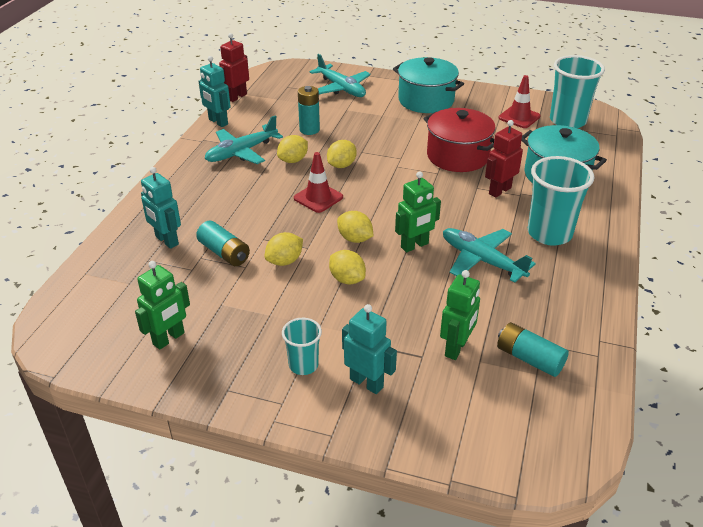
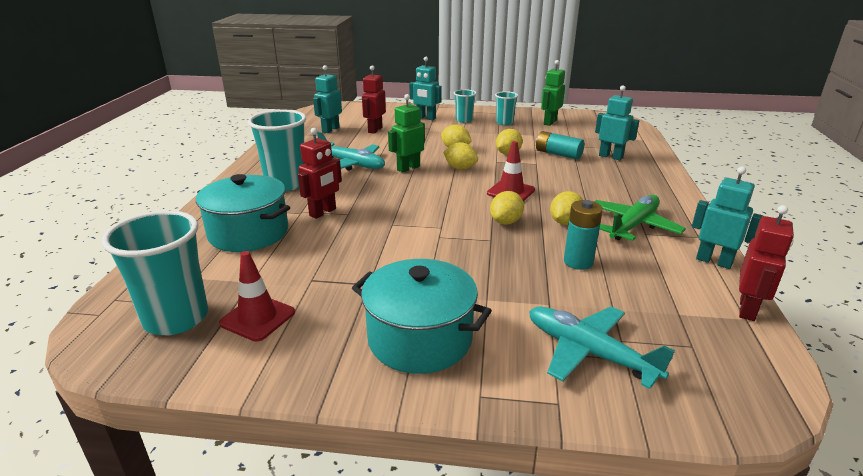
camera: 170 degrees right, 10 degrees down
(241, 347) = (504, 122): none -> turquoise cup
(242, 152) = (633, 225): turquoise plane -> green plane
(456, 348) = (375, 130): green robot -> red robot
(457, 156) = (367, 245): red pot -> none
(529, 358) = (330, 129): turquoise battery -> turquoise robot

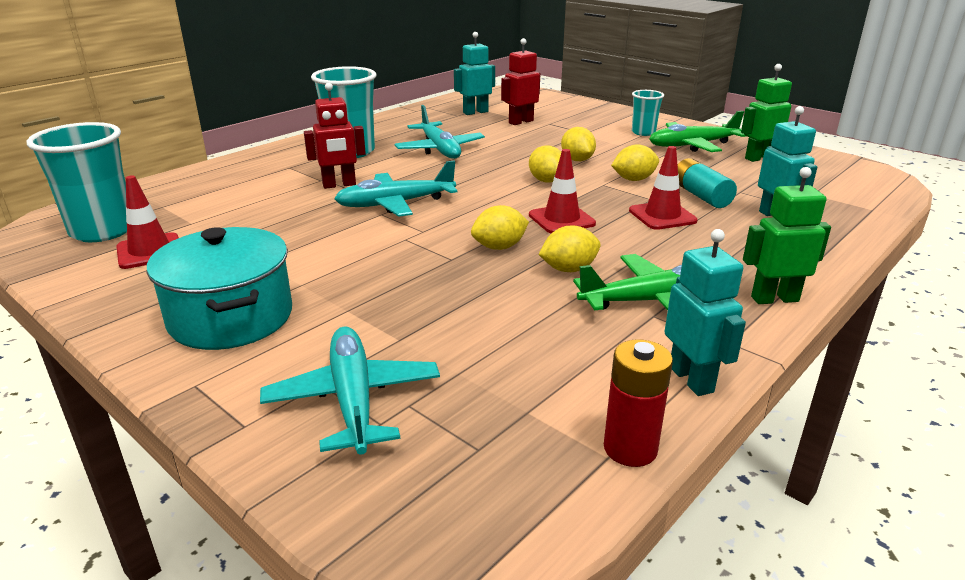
camera: 35 degrees right, 0 degrees up
(248, 233) = (253, 184): turquoise pot -> none
(390, 214) = (396, 204): none -> turquoise plane
(408, 168) = (489, 166): green robot -> green robot (774, 299)
(426, 118) = (600, 121): turquoise robot -> none
(504, 122) = (693, 145): turquoise cup -> green plane
(558, 172) = (662, 216): none -> red traffic cone
(578, 262) = (506, 313): turquoise battery -> none
(747, 309) = (630, 448): red robot -> red battery

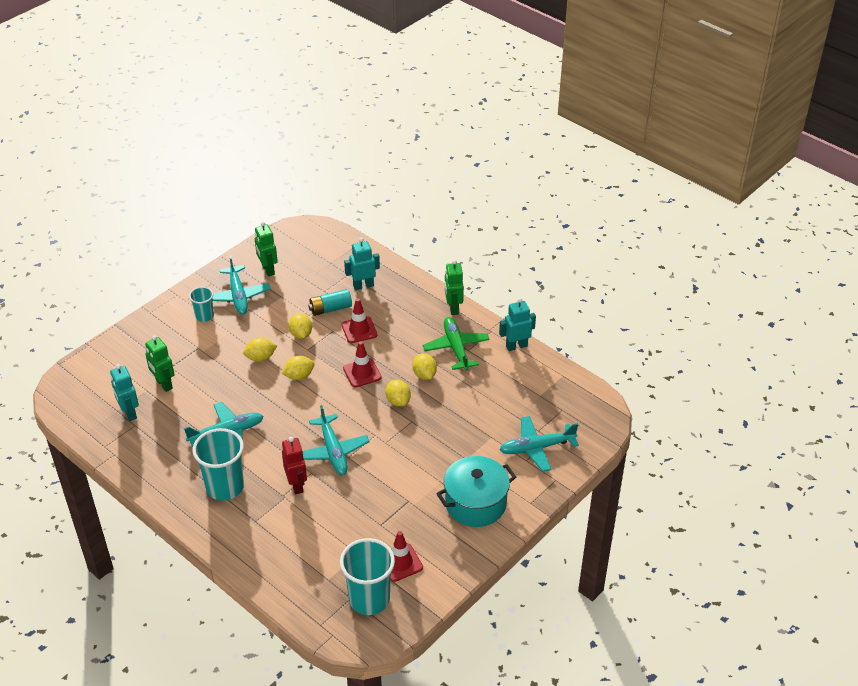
camera: 90 degrees left, 15 degrees up
(520, 122) = (163, 384): red robot -> green robot
(630, 448) = (558, 369): red battery -> none
(693, 145) = (238, 295): green plane -> turquoise plane

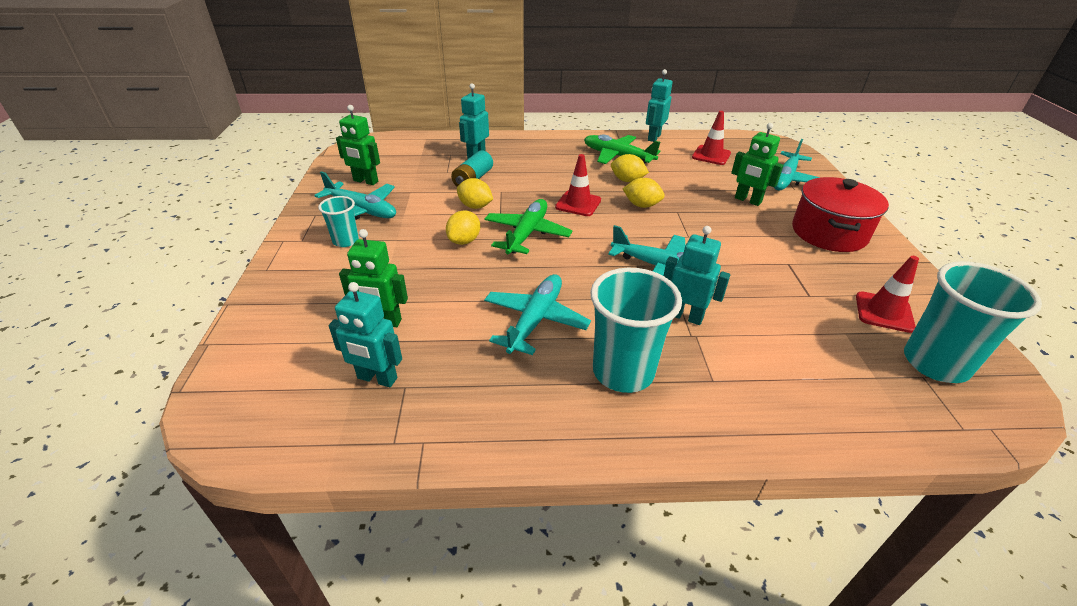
camera: 45 degrees left, 5 degrees down
(297, 485) = (685, 316): red robot -> turquoise robot
(299, 376) = (527, 234): yellow lemon -> green plane
(359, 330) = (523, 180): red traffic cone -> red traffic cone (711, 155)
(453, 308) = (571, 138): green robot -> green robot (747, 200)
(475, 503) = (829, 233): turquoise pot -> red pot

